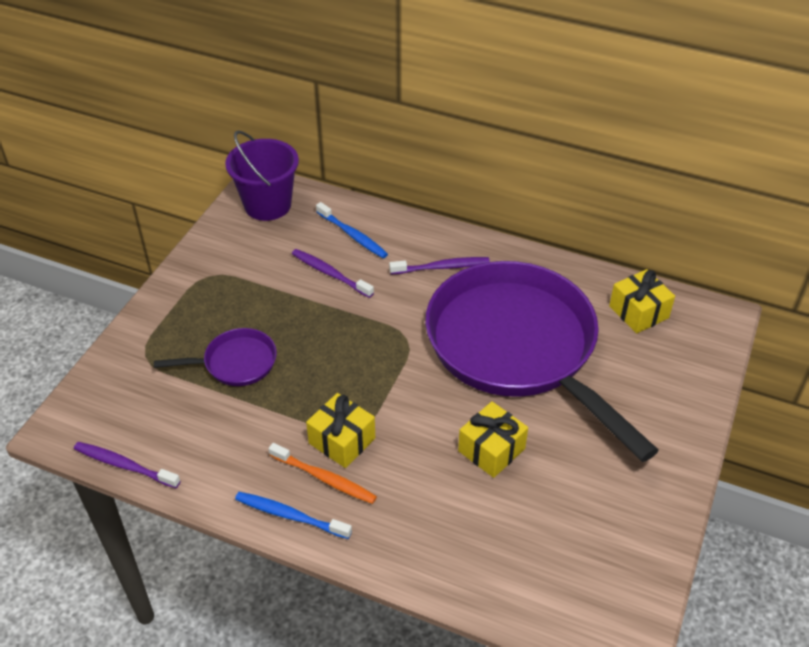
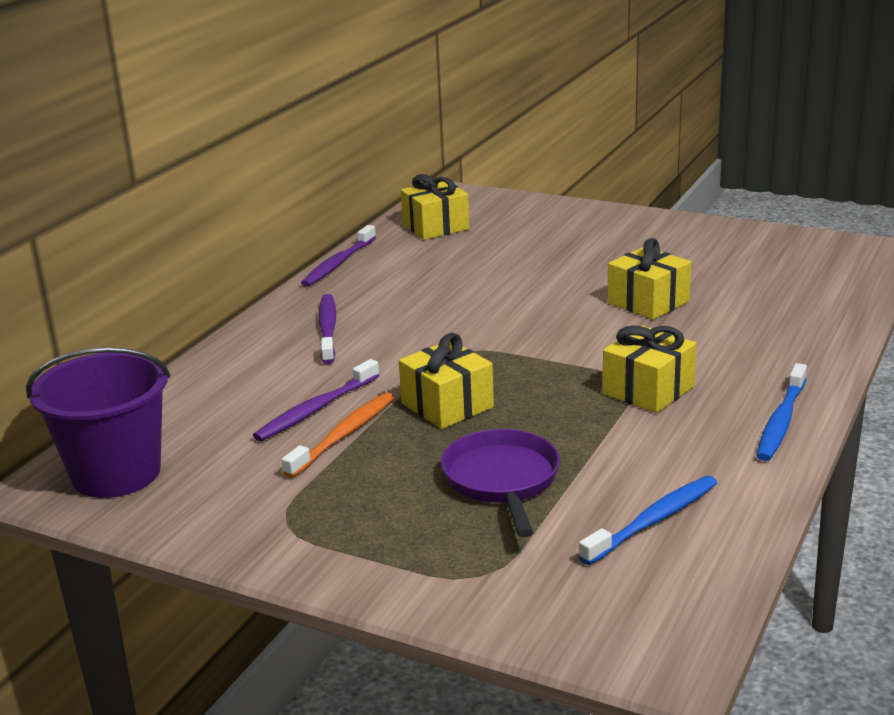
camera: 85 degrees left, 20 degrees down
(125, 465) = (729, 569): purple toothbrush -> purple toothbrush (338, 263)
(324, 478) = (713, 400): orange toothbrush -> orange toothbrush (343, 435)
(329, 334) = (447, 405): none -> yellow gift
(352, 235) = (232, 394): blue toothbrush -> blue toothbrush (653, 521)
(518, 348) = (487, 286): purple pan -> none

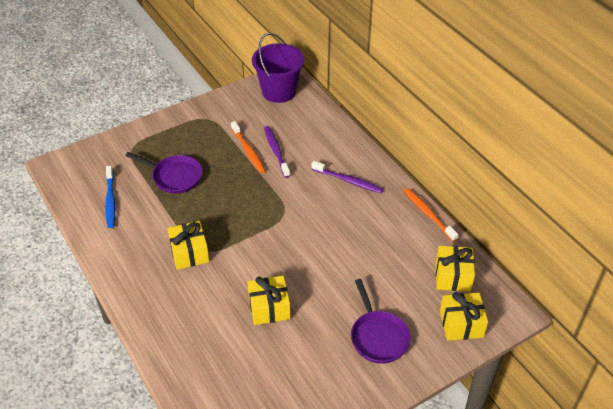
camera: 120 degrees right, 20 degrees up
(338, 263) = (428, 214): purple toothbrush -> orange toothbrush
(447, 405) = (241, 187): yellow gift -> yellow gift (461, 324)
(587, 237) = (378, 336): none -> purple pan
(781, 421) = (123, 278): blue toothbrush -> none

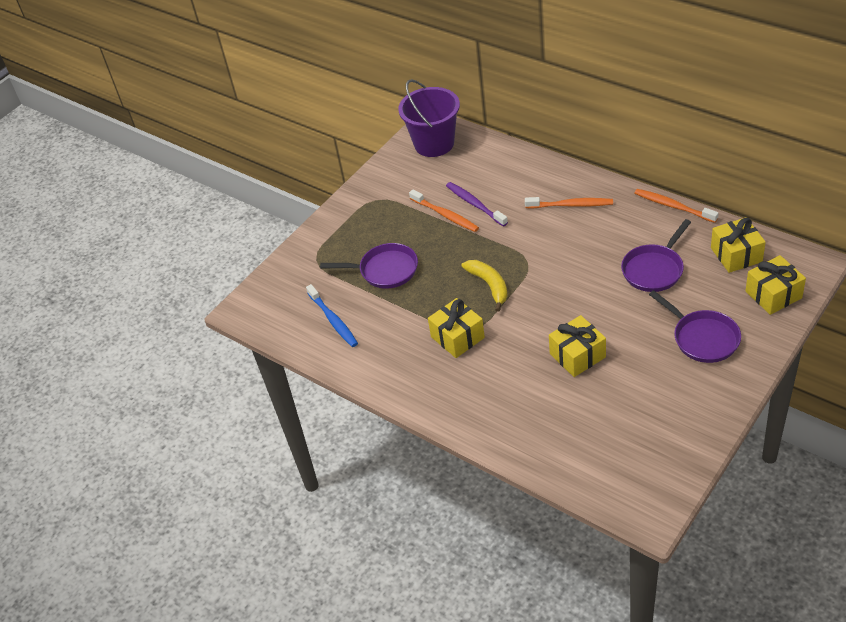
camera: 15 degrees left, 0 degrees up
(242, 221) = (489, 285): none -> yellow banana
(348, 181) = (570, 205): purple toothbrush -> orange toothbrush
(378, 261) = (654, 269): none -> purple pan

